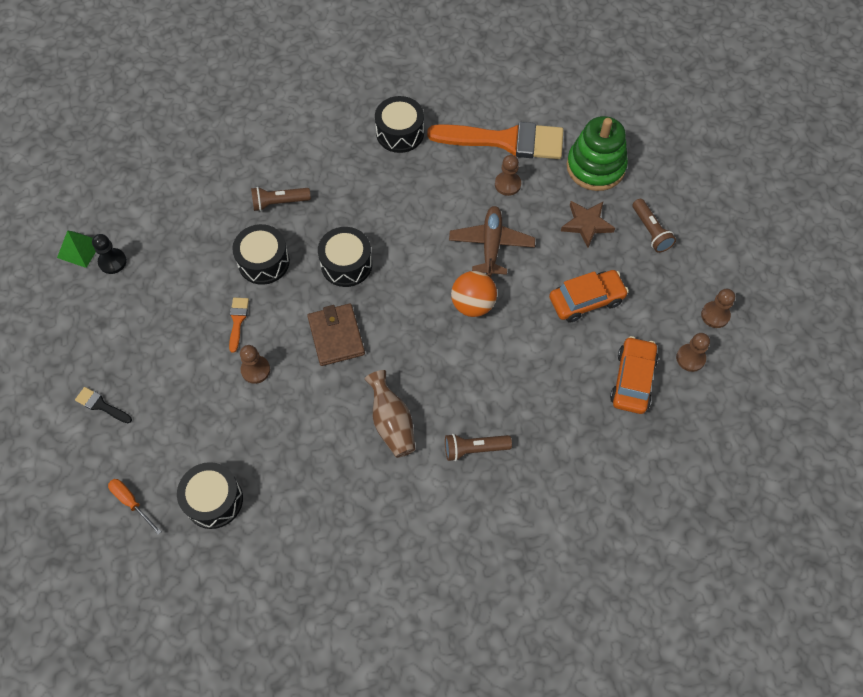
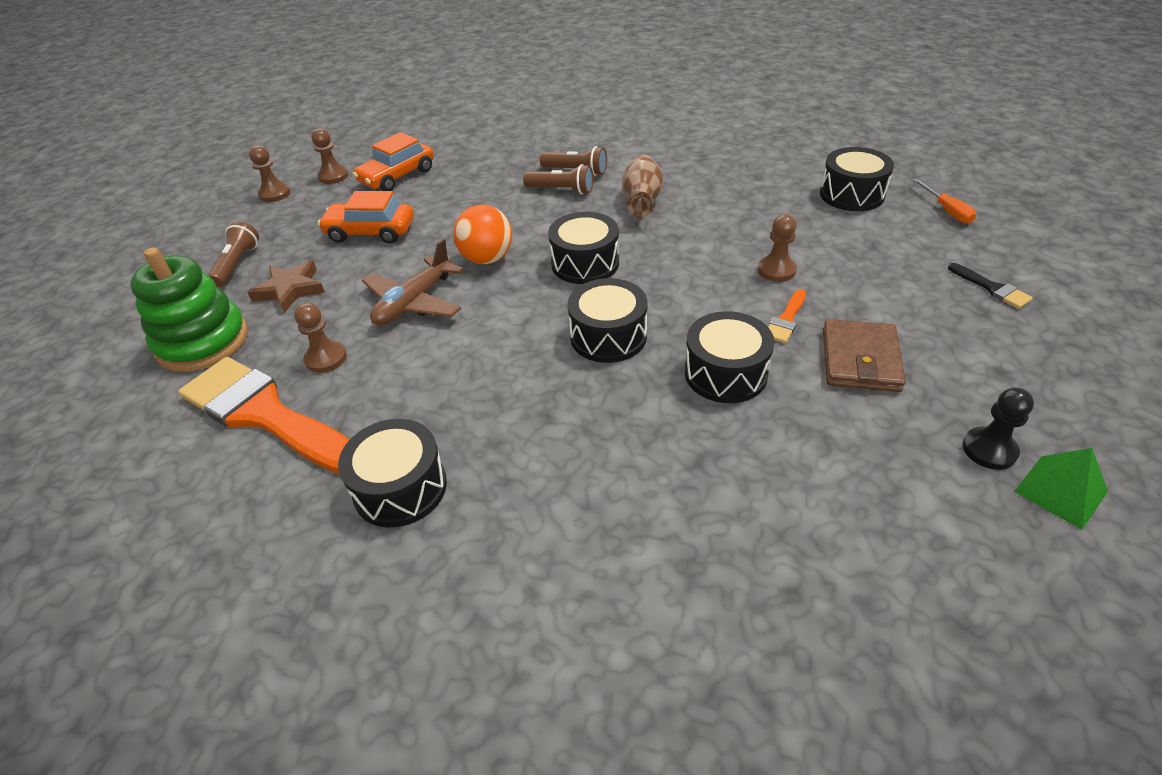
camera: 150 degrees left, 20 degrees down
(279, 202) = (667, 446): brown flashlight -> brown flashlight (561, 190)
(336, 336) = (663, 273): brown wallet -> brown wallet (860, 360)
(397, 326) = (585, 263): none -> black drum

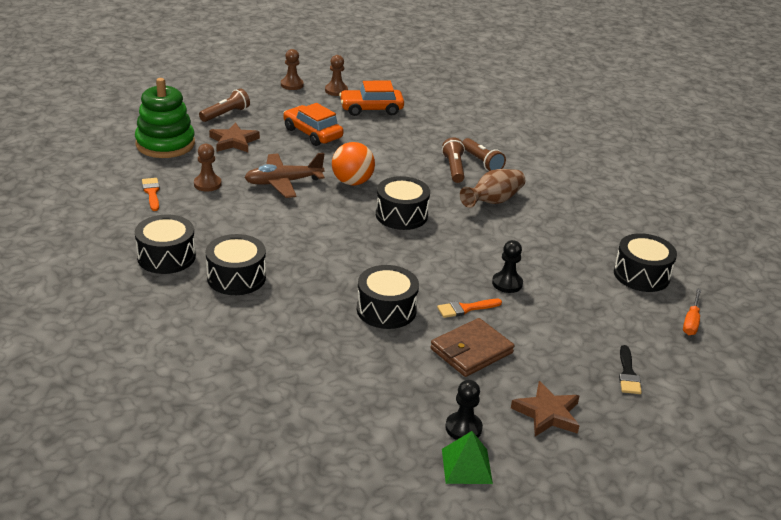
camera: 35 degrees right, 10 degrees down
(265, 414) = (152, 193): orange brush -> orange brush, size x0.40
(561, 190) = (454, 168): brown flashlight -> brown flashlight turned 150 degrees counterclockwise
(608, 336) = (354, 256): black drum -> black drum (236, 277)
(776, 270) = (507, 283): brown pawn -> black pawn
(1013, 375) = (547, 413): none -> brown star

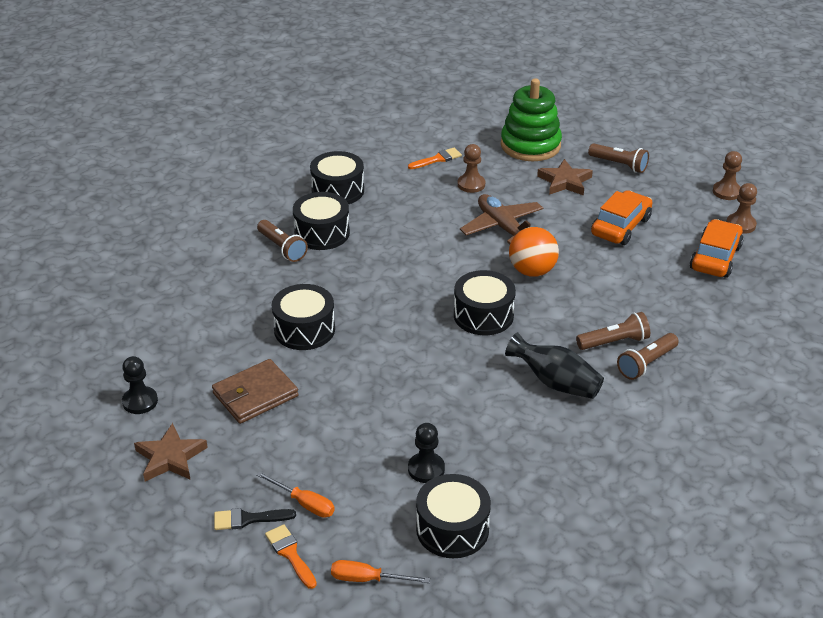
camera: 80 degrees right, 5 degrees up
(248, 305) = (282, 248): none -> brown flashlight
(371, 109) = (715, 258): orange car -> orange car turned 45 degrees clockwise
(465, 308) = (325, 383): orange brush -> orange brush (290, 554)
(467, 466) = (90, 409): green pyramid -> none
(471, 351) = (255, 395): brown wallet -> brown wallet turned 75 degrees counterclockwise
(493, 201) = (555, 383): brown vase -> black vase
(507, 283) = (384, 410): black pawn -> black pawn (426, 469)
(611, 341) = (304, 503): none -> orange screwdriver

